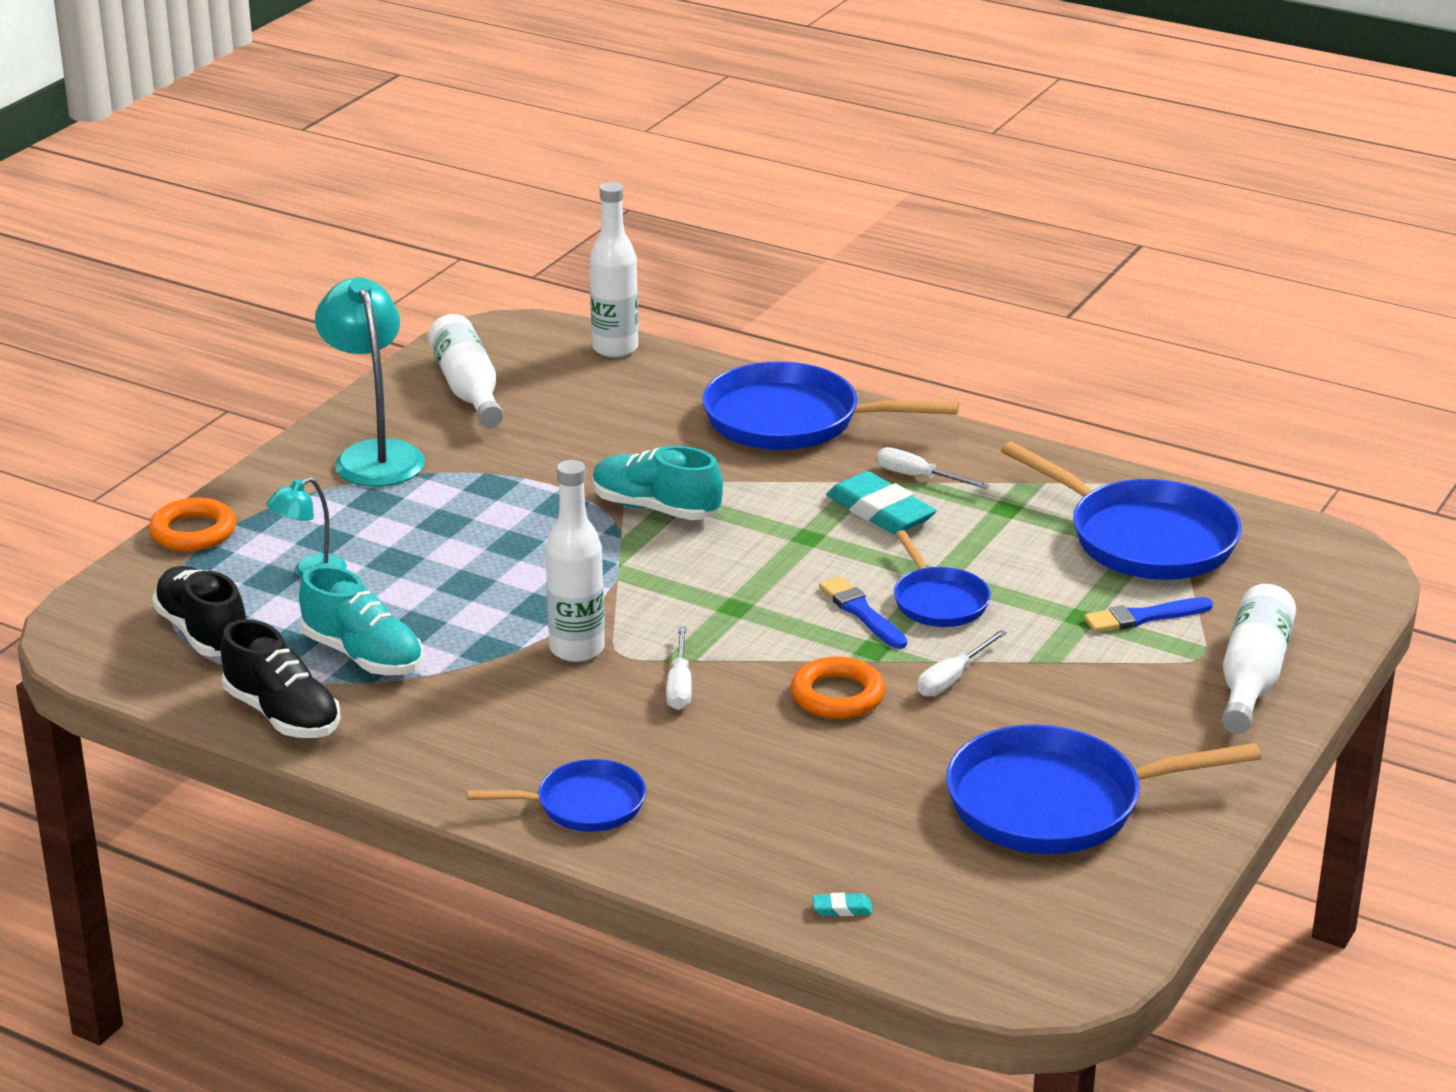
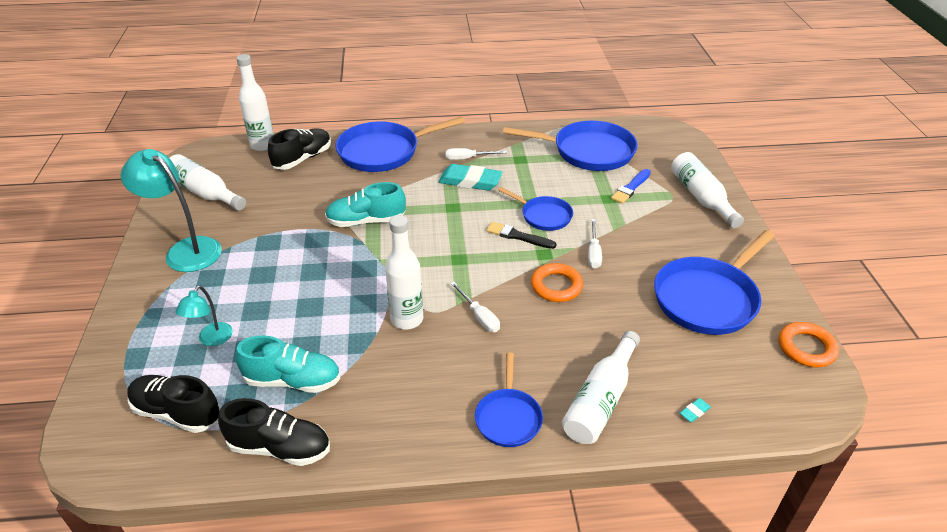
camera: 35 degrees left, 10 degrees up
(193, 532) = (112, 344): orange ring -> orange ring (806, 348)
(584, 805) = (508, 417): blue pan -> blue pan turned 135 degrees clockwise
(655, 389) = (303, 159): none -> black shoe
(729, 841) = (600, 400): none -> white bottle
(862, 613) = (518, 236): blue brush -> black brush

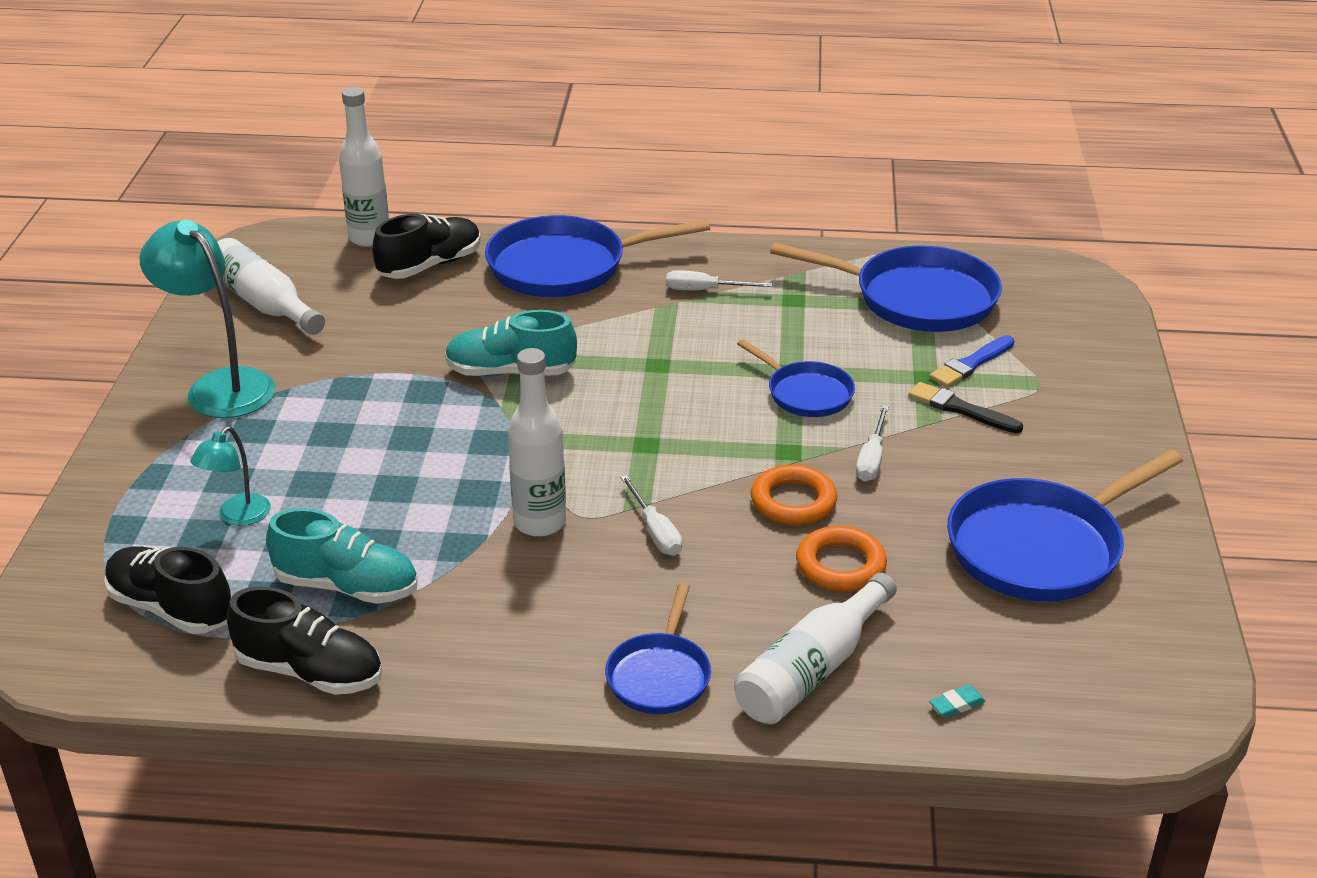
camera: 10 degrees right, 5 degrees down
(470, 181) = (698, 327): turquoise eraser -> none
(518, 236) = (753, 420): black brush -> black brush (961, 409)
(701, 197) = (1090, 392): white bottle -> none
(806, 348) = (1179, 638): orange ring -> orange ring (840, 565)

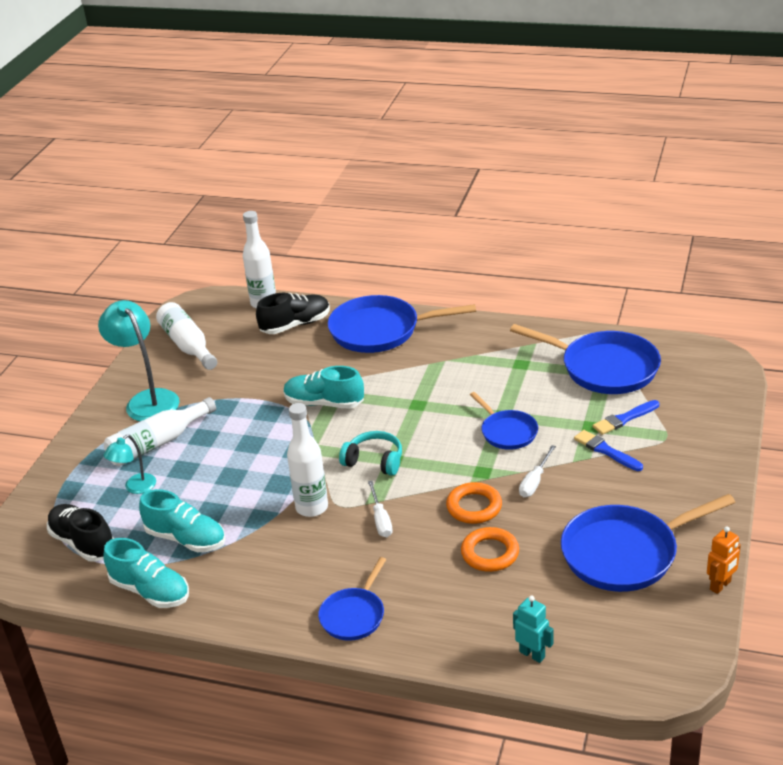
camera: 15 degrees right, 0 degrees up
(310, 672) = (150, 591): black shoe -> turquoise shoe
(617, 448) = (374, 461): none -> turquoise headphones
(705, 290) = (465, 353): white screwdriver -> none
(812, 669) = (448, 621): white bottle -> white bottle (158, 443)
(956, 704) = (532, 654): turquoise eraser -> turquoise robot
(961, 409) = (606, 451): black brush -> blue brush
(1194, 580) = (720, 585): none -> orange robot

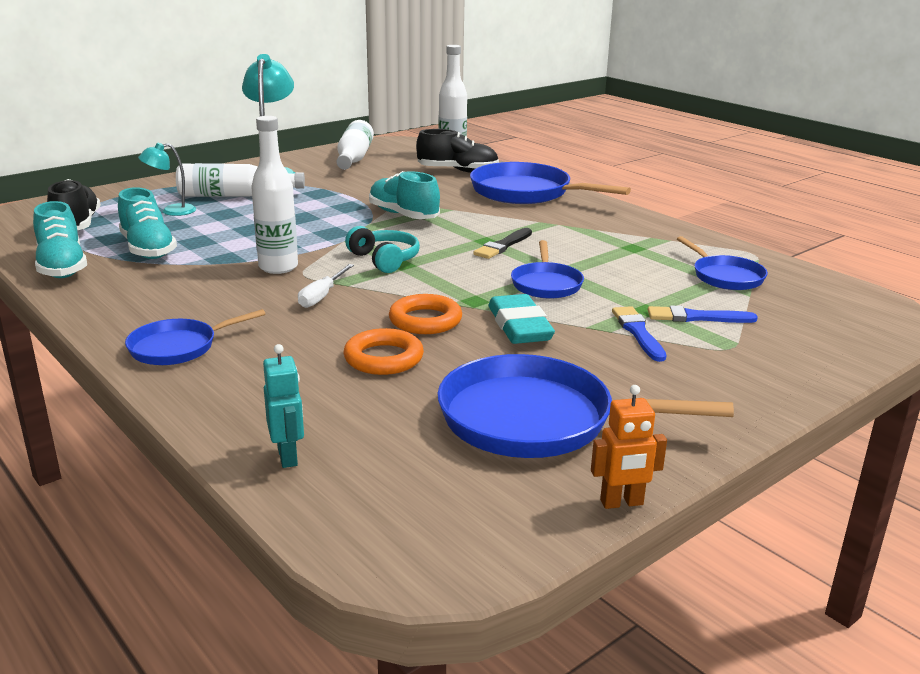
camera: 30 degrees right, 10 degrees down
(435, 404) = (503, 245): none -> black brush
(535, 481) = (519, 326): white screwdriver -> turquoise eraser
(604, 368) = (725, 276): blue pan -> blue pan, size x0.56

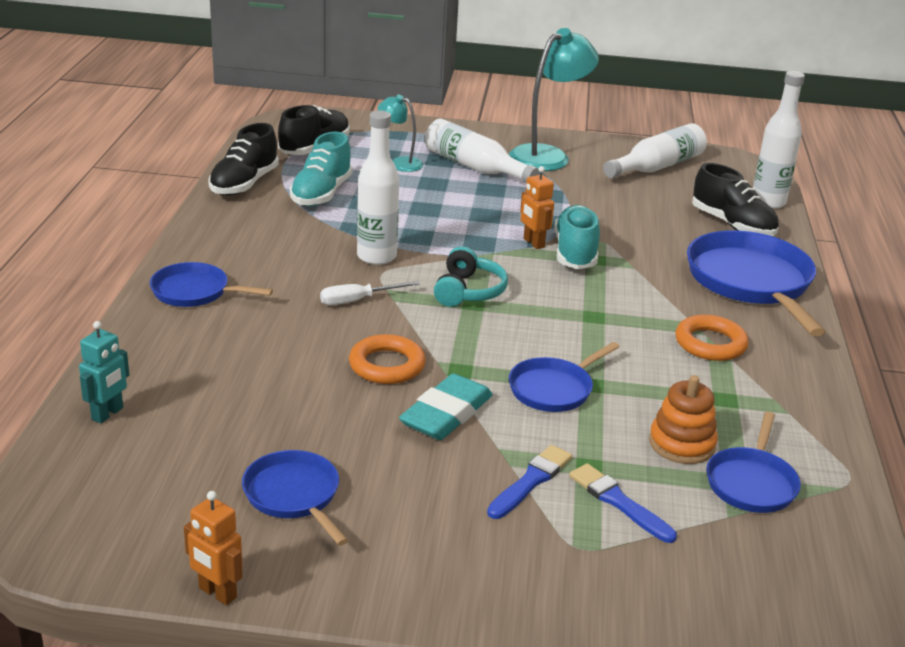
camera: 45 degrees right, 5 degrees up
(62, 267) = (244, 184): turquoise shoe -> black shoe
(367, 220) = (533, 243): none -> orange robot
(383, 358) = (296, 379): orange ring -> orange ring (710, 344)
(503, 245) = (599, 330): black brush -> none
(536, 419) = (294, 496): blue pan -> blue pan, size x0.56
(661, 276) = (681, 444): none -> orange stacking toy

